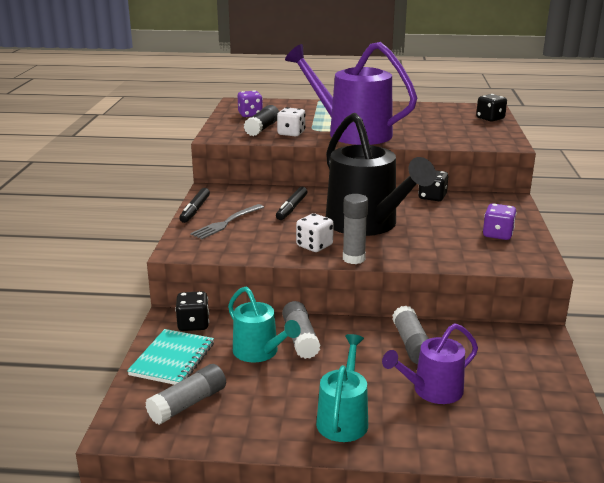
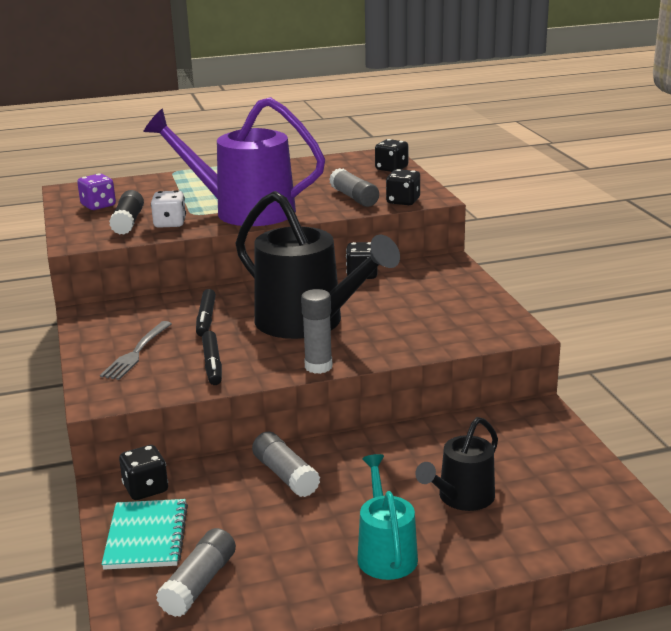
camera: 20 degrees left, 0 degrees up
(195, 210) = (84, 344): black marker -> black marker (212, 364)
(259, 352) = (247, 502): turquoise watering can -> none
(314, 246) = (263, 360): white dice -> none
(412, 345) = (413, 453): grey glue stick -> grey glue stick (354, 198)
(432, 390) = (462, 498): purple watering can -> black watering can
(483, 143) = (403, 201): none -> black dice
(497, 234) = (458, 306): purple dice -> none

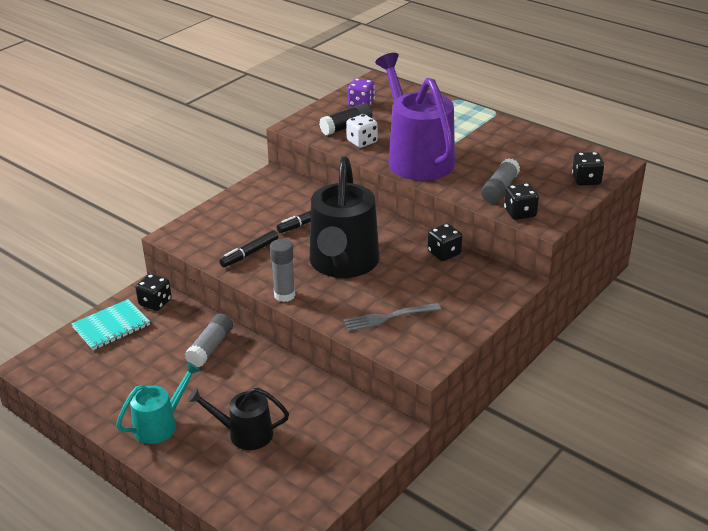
camera: 55 degrees right, 10 degrees up
(137, 352) = (238, 220): grey fork -> grey fork (388, 317)
(199, 584) = (83, 366): grey glue stick -> none

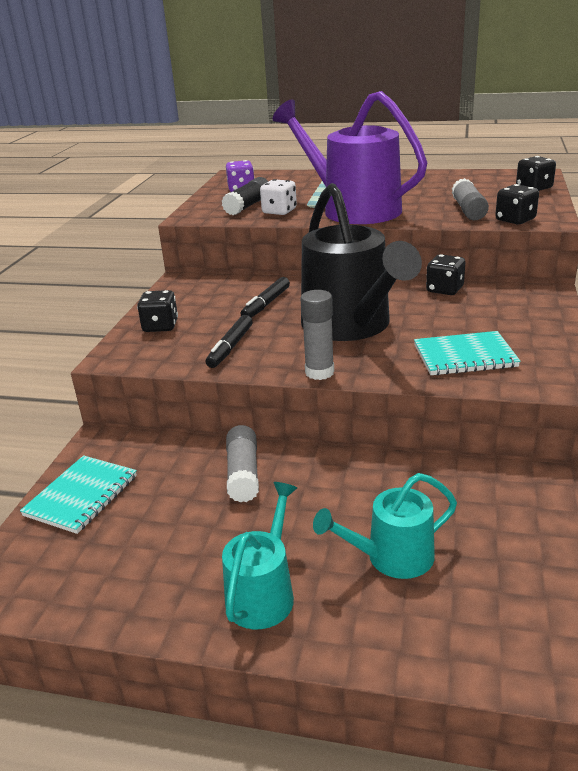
camera: 25 degrees left, 5 degrees down
(155, 302) = (122, 449): black dice -> black dice (160, 326)
(245, 434) = (392, 557): black watering can -> turquoise watering can
(388, 317) = (464, 356): grey fork -> turquoise notebook

